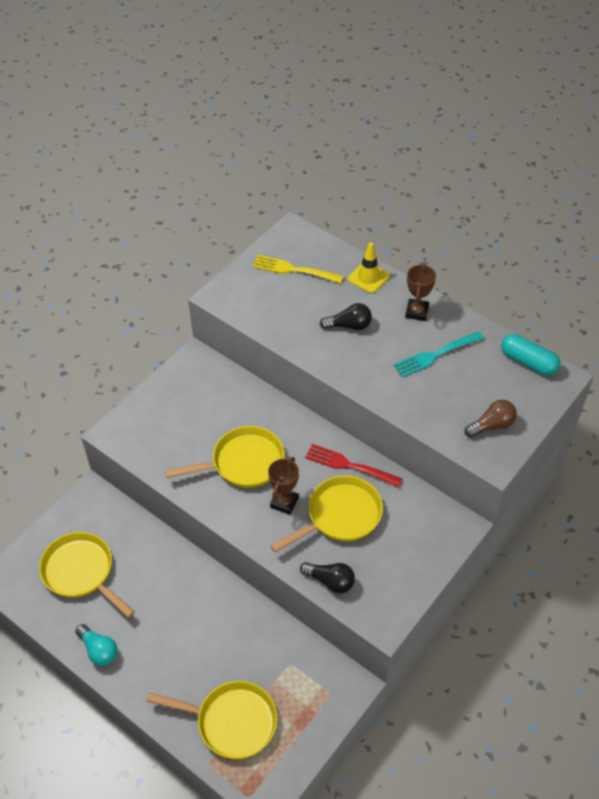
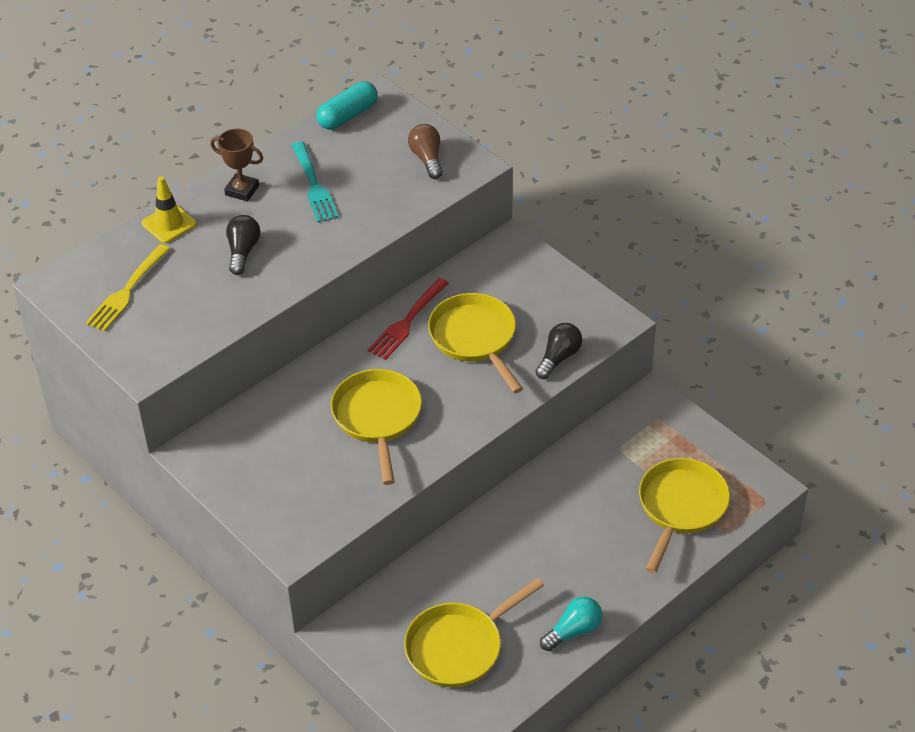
camera: 80 degrees left, 5 degrees down
(284, 502) = (445, 385): brown trophy -> none

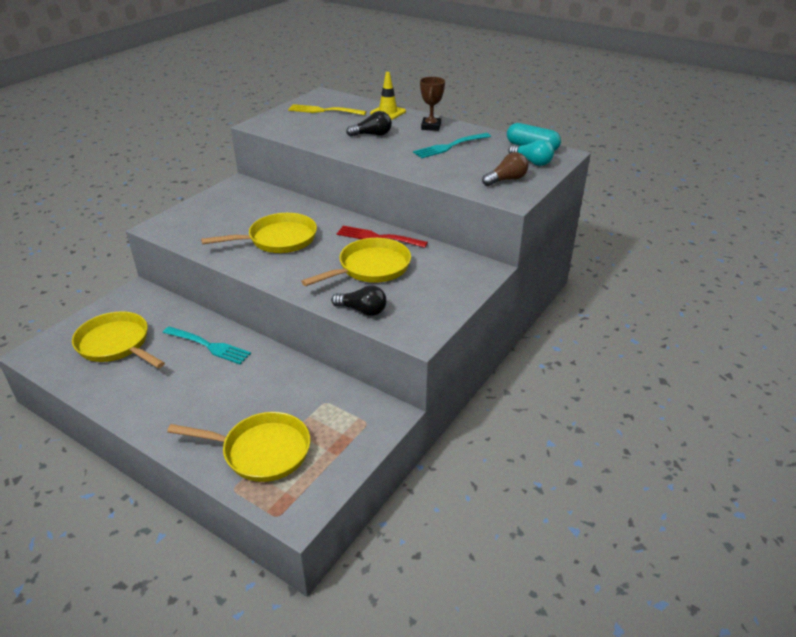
camera: 75 degrees right, 10 degrees down
(490, 550) = (208, 346): none -> turquoise fork
(573, 631) = (124, 401): turquoise light bulb -> turquoise light bulb (532, 162)

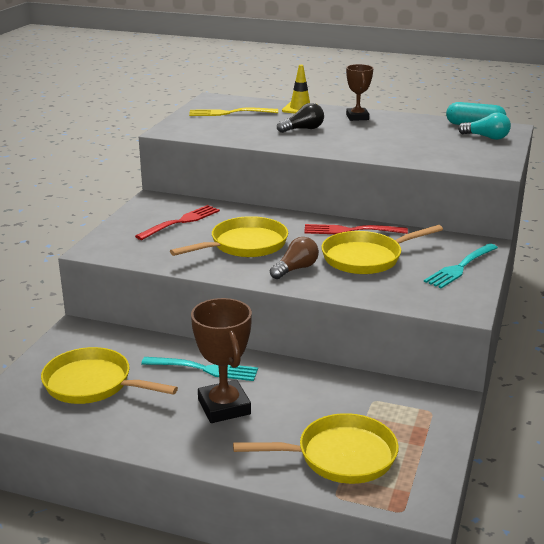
camera: 15 degrees left, 10 degrees down
(201, 385) = (224, 407): none -> brown trophy
(243, 209) = (181, 222): none -> red fork
(362, 310) = (389, 296): black light bulb -> none
(370, 268) = (366, 258): yellow pan -> yellow pan turned 150 degrees counterclockwise
(450, 146) = (393, 132): turquoise fork -> turquoise fork (460, 267)
(506, 180) = (476, 154): brown light bulb -> brown light bulb (296, 269)

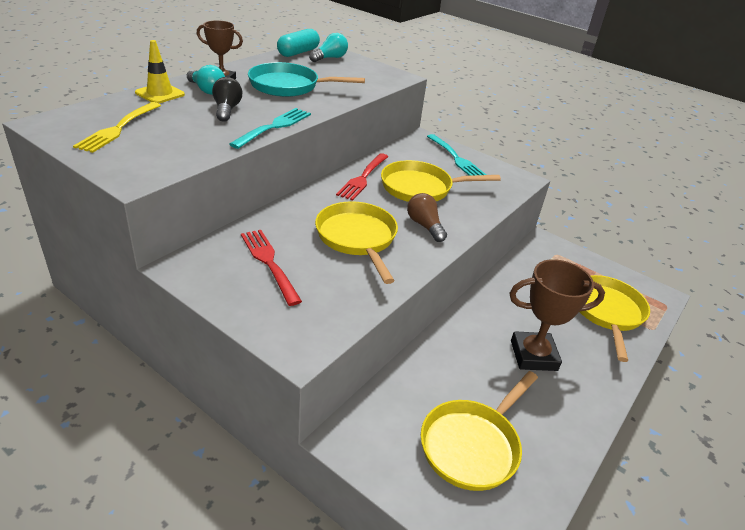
camera: 75 degrees left, 10 degrees up
(203, 369) = (468, 352): turquoise fork -> turquoise fork (274, 127)
(329, 117) = (207, 90): none -> turquoise light bulb
(366, 258) = (420, 188): yellow pan -> yellow pan turned 90 degrees clockwise
(385, 136) = (288, 86): none -> turquoise pan

